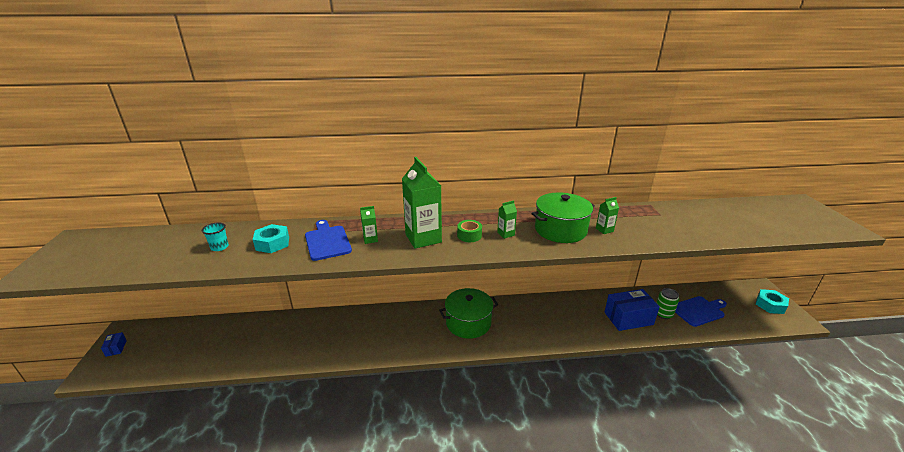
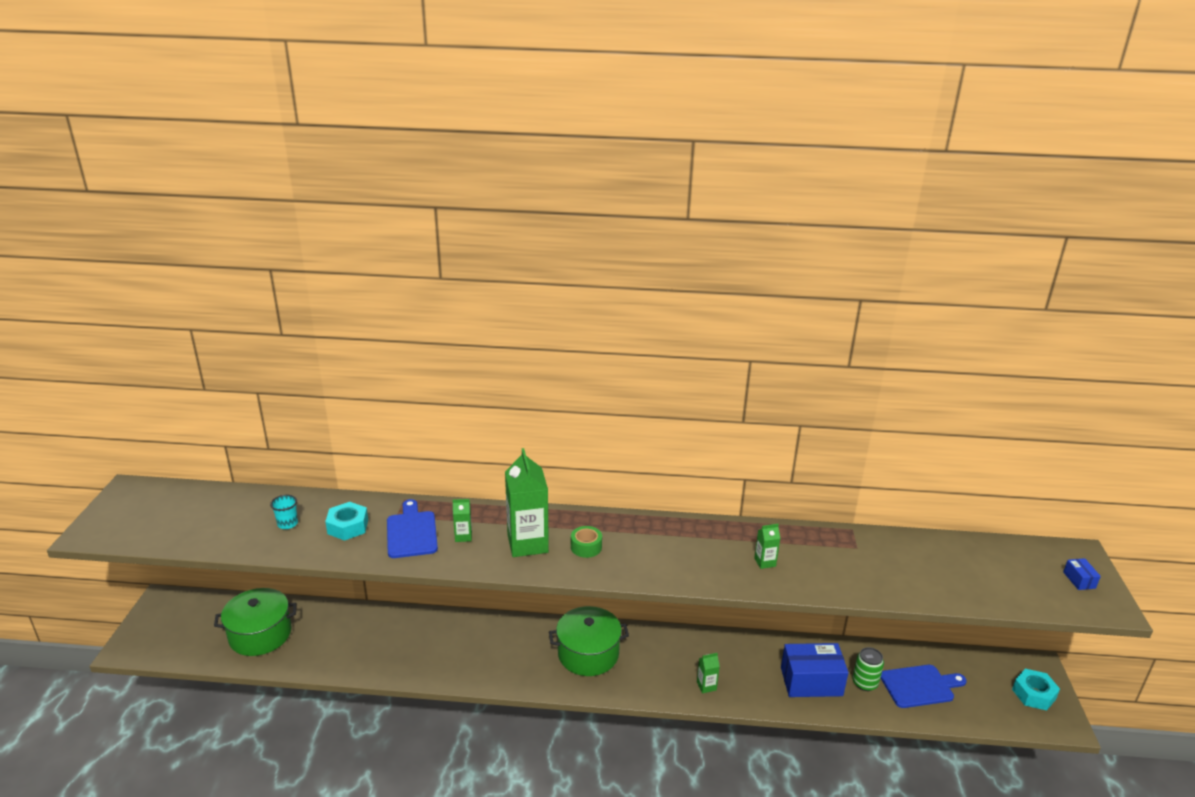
camera: 10 degrees right, 0 degrees up
(116, 348) = (155, 621): blue box -> blue box (1079, 580)
(506, 234) = (633, 551): green carton -> green carton (706, 686)
(560, 230) = (706, 554): green pot -> green pot (260, 634)

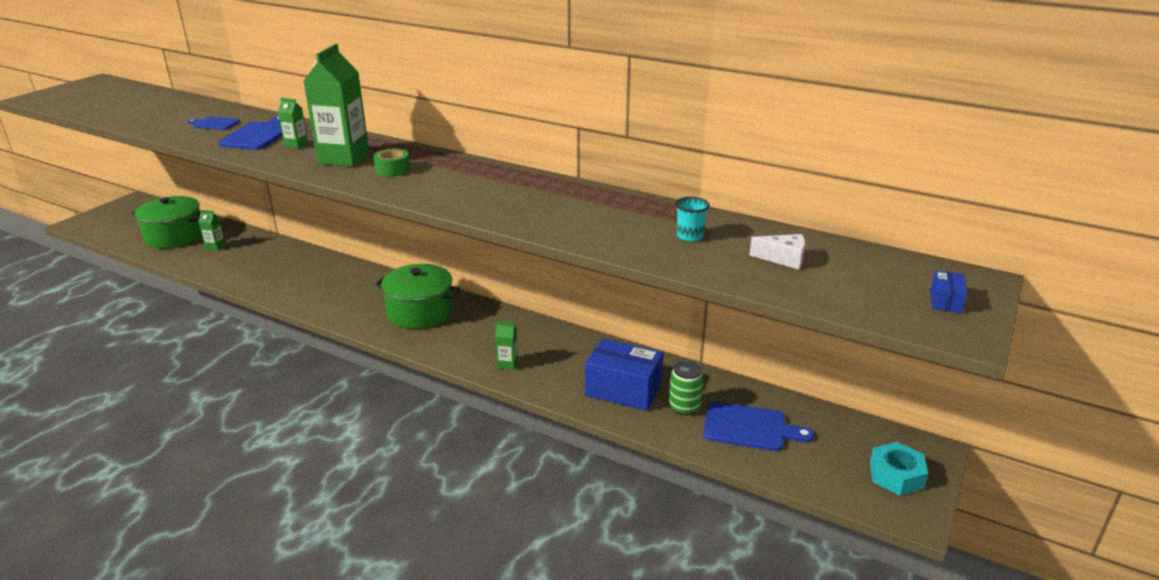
camera: 25 degrees right, 0 degrees up
(287, 524) = (173, 115): turquoise cup -> turquoise cup (689, 236)
(348, 526) = (215, 124): turquoise nut -> blue cutting board
(765, 562) = (556, 211): green carton -> green carton (215, 246)
(957, 568) = (783, 259): none -> white cheese

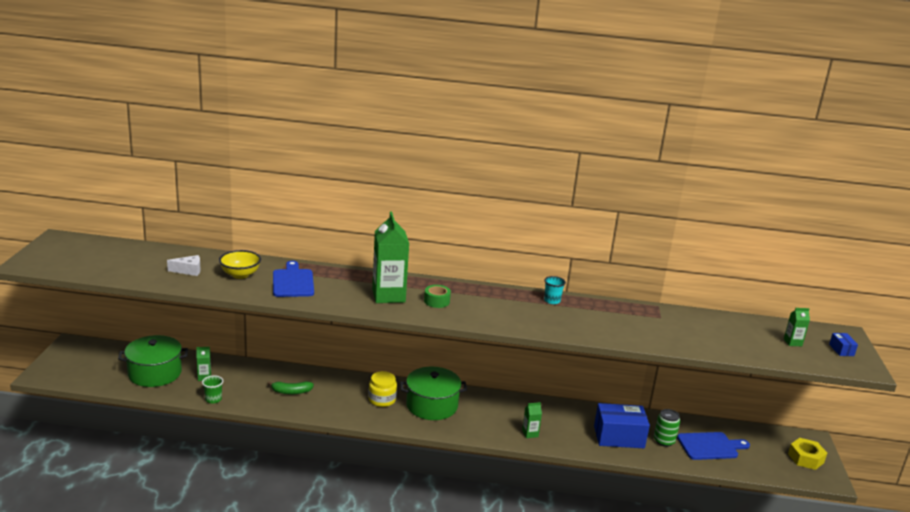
camera: 25 degrees left, 5 degrees down
(200, 268) = (213, 399): none -> green cup
(215, 124) = (240, 275): blue cutting board -> yellow bowl
(283, 273) = (291, 392): none -> green banana
(296, 145) = (335, 287): green carton -> green carton (792, 342)
(370, 296) = (382, 399): none -> yellow jar
(689, 236) = (678, 328): turquoise cup -> turquoise cup (552, 301)
(783, 259) = (742, 335): white cheese -> white cheese (189, 271)
(896, 475) = (805, 458): turquoise nut -> yellow nut

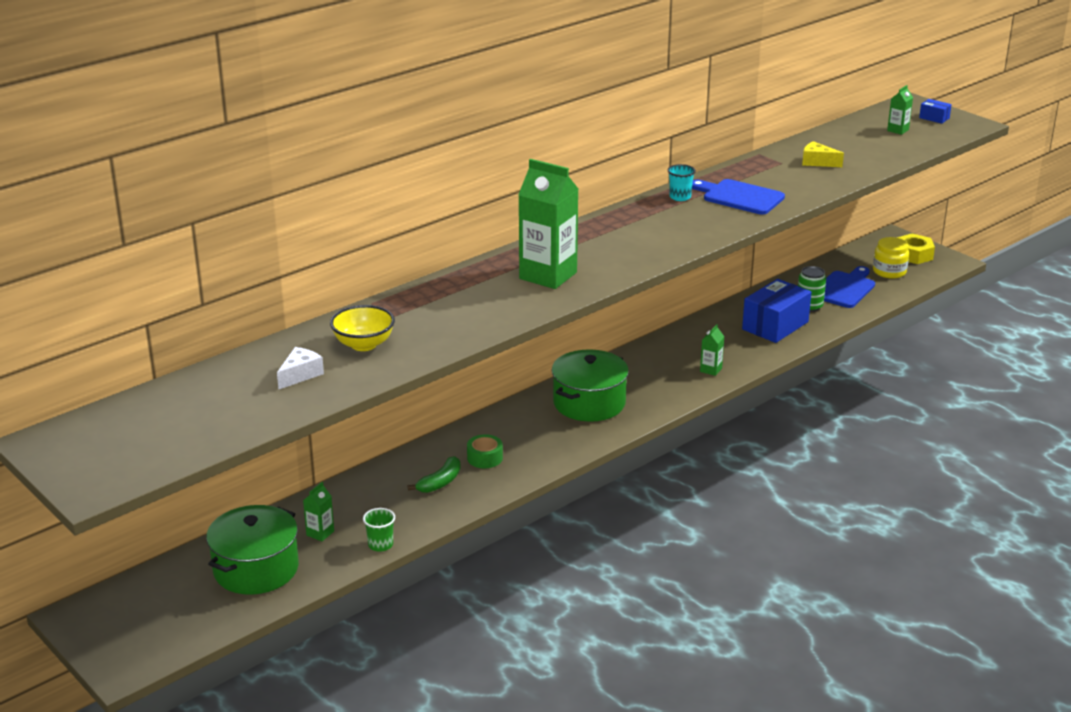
camera: 45 degrees left, 5 degrees up
(293, 282) = (432, 318): blue cutting board -> blue cutting board (739, 197)
(382, 399) = (537, 429): yellow jar -> yellow jar (889, 271)
(436, 301) = (598, 255): green tape -> green tape (485, 458)
(685, 329) = (817, 162): none -> yellow cheese

